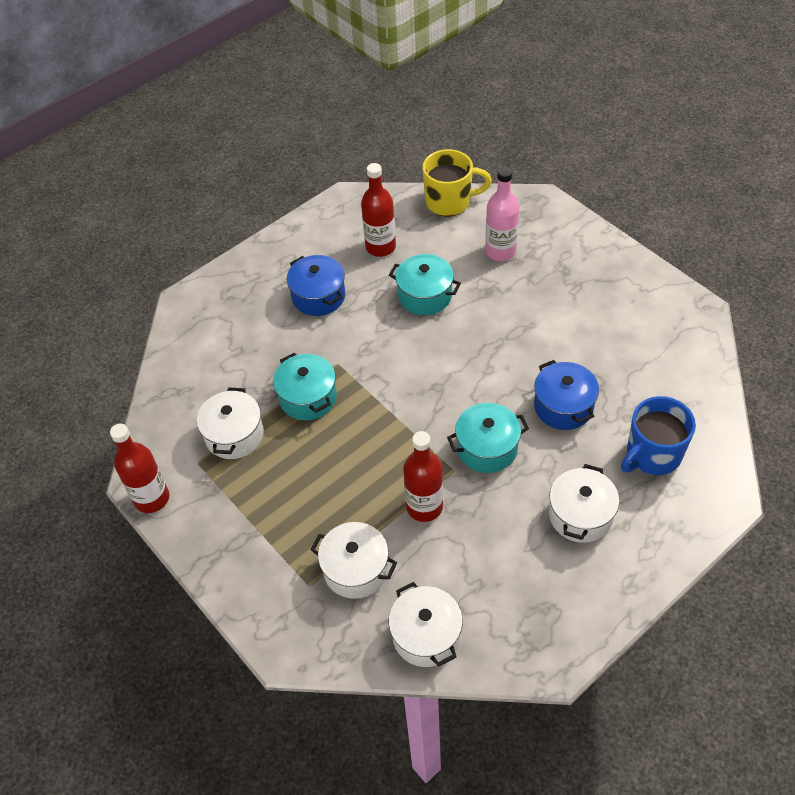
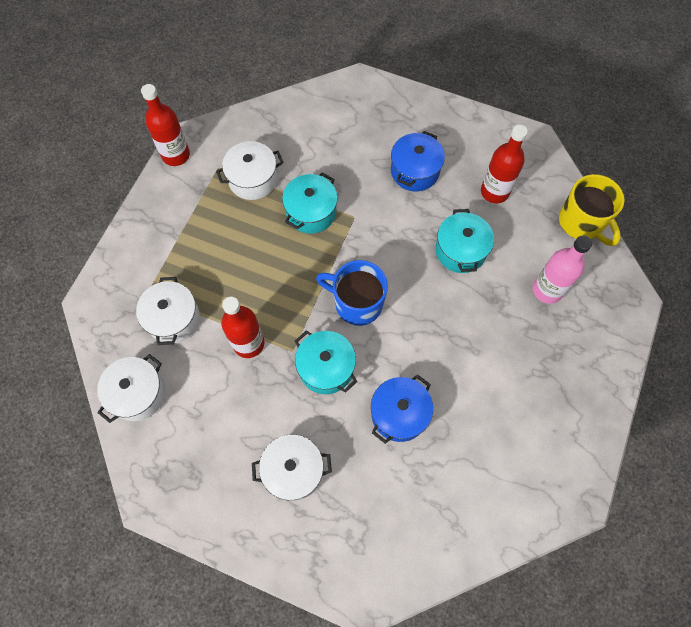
camera: 60 degrees right, 15 degrees up
(652, 454) = (384, 511): blue mug -> blue mug (357, 303)

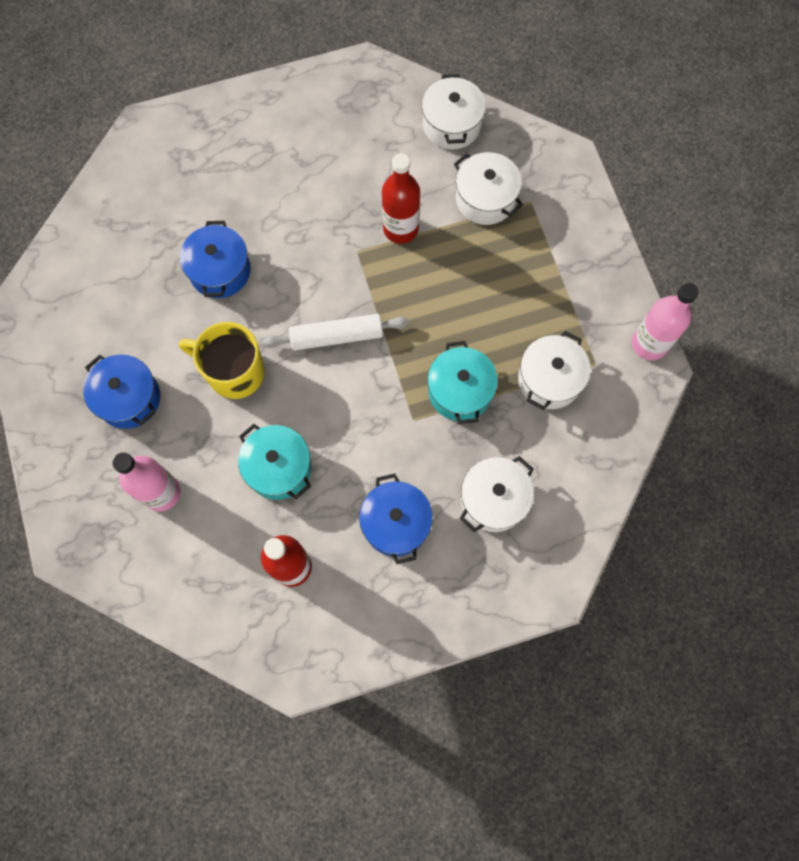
camera: 140 degrees right, 5 degrees up
(176, 155) = (649, 344): red bottle -> pink bottle
(293, 470) = (272, 165): white pot -> white pot (493, 499)
(326, 368) = (315, 260): turquoise pot -> none
(357, 303) = (336, 336): blue mug -> white rolling pin
(530, 368) = (129, 398): none -> blue pot
(581, 222) = (173, 603): yellow mug -> yellow mug (234, 372)

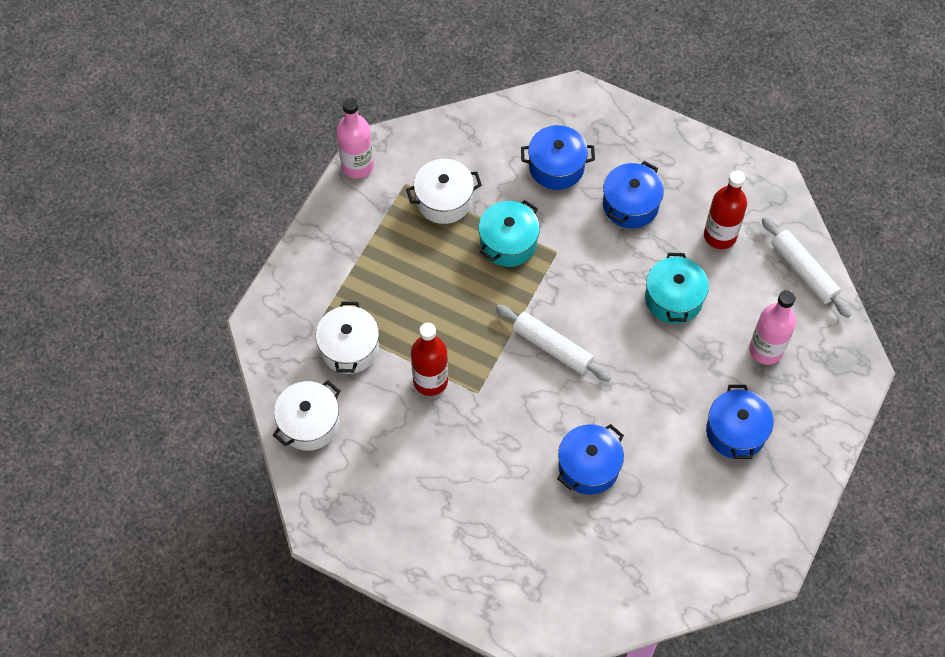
camera: 135 degrees left, 10 degrees down
(189, 600) = (803, 271): none -> white rolling pin
(234, 372) = (645, 385): yellow mug -> none
(493, 499) = (556, 167): white pot -> blue pot

